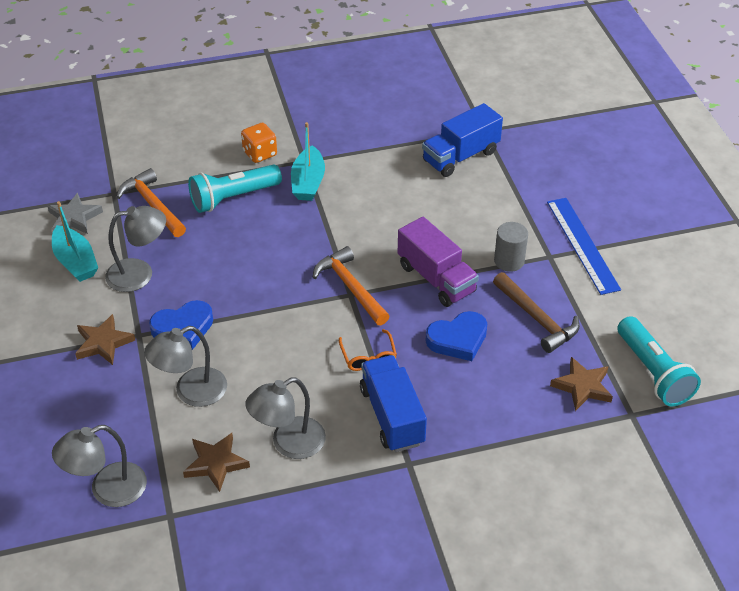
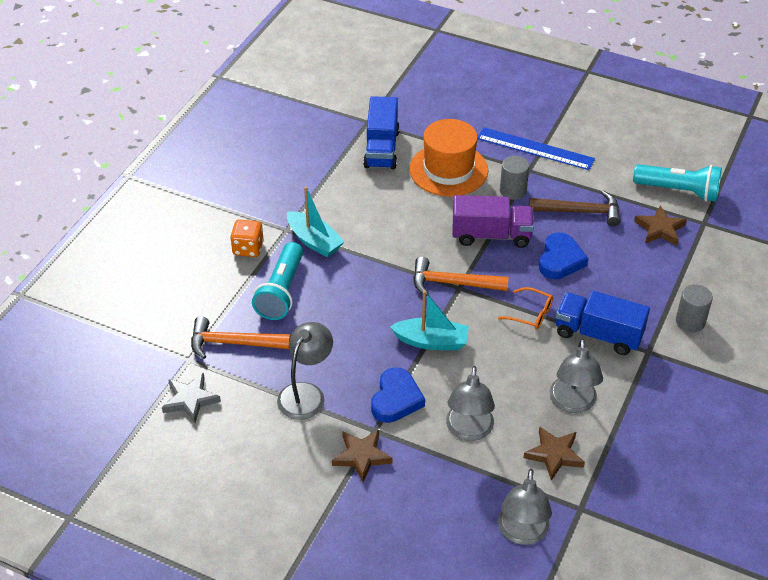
camera: 50 degrees left, 0 degrees up
(75, 262) = (246, 426): turquoise boat -> turquoise boat (431, 341)
(481, 474) = (690, 321): none -> grey cylinder
(485, 208) = (448, 170): none -> orange hat

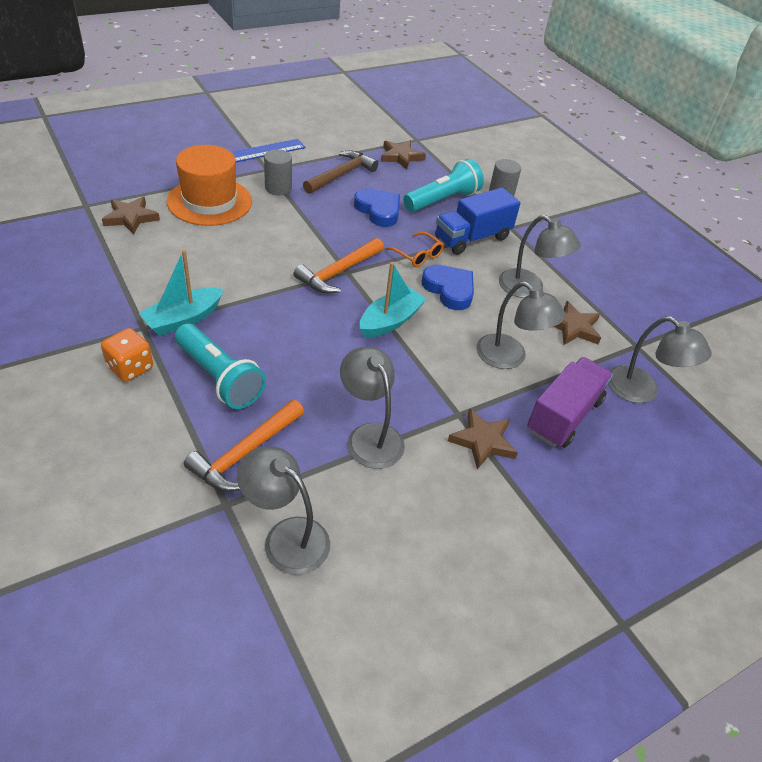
camera: 60 degrees left, 0 degrees up
(190, 400) = (286, 537): grey star -> grey lamp
(314, 241) = (183, 319): turquoise boat -> turquoise boat turned 150 degrees clockwise
(381, 149) = (131, 218): blue truck -> brown star
(396, 399) = (435, 380): blue heart -> blue heart (449, 290)
(491, 235) = (311, 224): purple truck -> purple truck (564, 416)
(530, 314) = (417, 255): orange glasses -> orange glasses turned 75 degrees clockwise
(678, 191) = (375, 130): turquoise flashlight -> turquoise flashlight (442, 200)

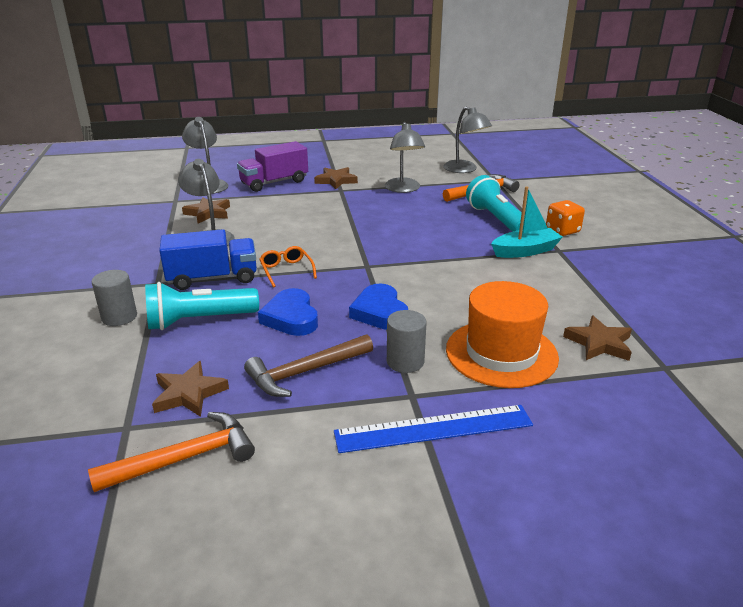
camera: 155 degrees left, 15 degrees down
(339, 272) = (375, 266): orange hammer -> orange hammer (184, 458)
(390, 321) = (352, 232): turquoise boat -> none
(449, 290) = (282, 243): blue heart -> blue heart (380, 312)
(509, 357) = (278, 205): grey lamp -> none

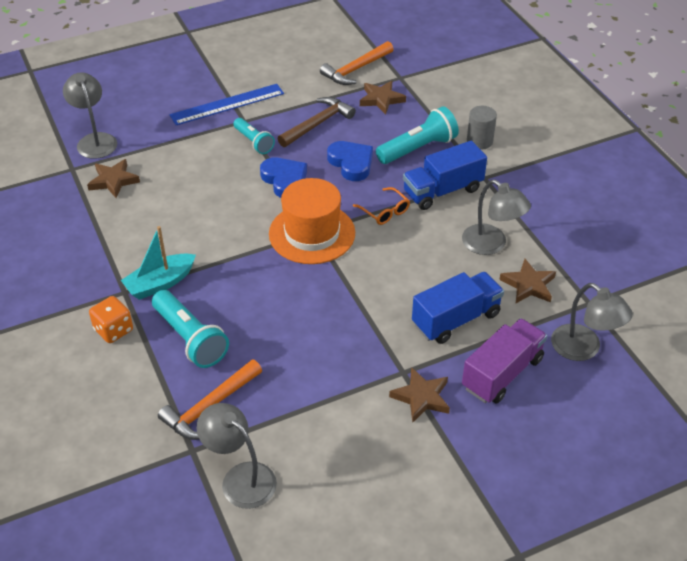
camera: 165 degrees right, 15 degrees up
(282, 205) = (456, 319): none -> blue truck
(403, 189) = (319, 392): grey lamp -> grey lamp (95, 140)
(405, 362) = (254, 142): grey cylinder -> turquoise flashlight
(501, 353) = (187, 160): orange hat -> orange hat (312, 233)

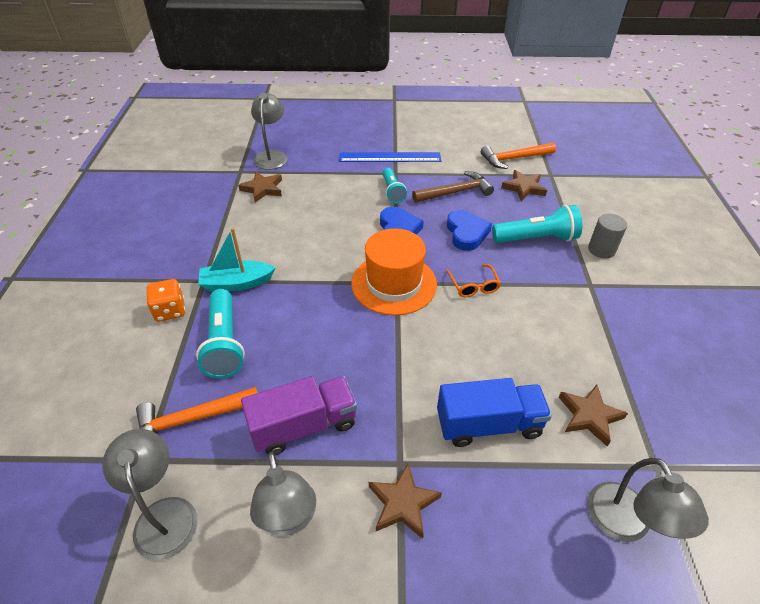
camera: 25 degrees right, 0 degrees up
(442, 191) = (541, 284): blue truck -> none
(491, 245) = (567, 356): grey lamp -> grey lamp (289, 519)
(502, 373) = (510, 514): purple truck -> purple truck (304, 426)

